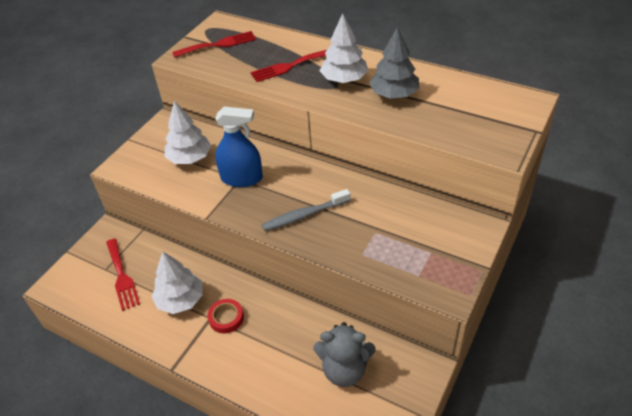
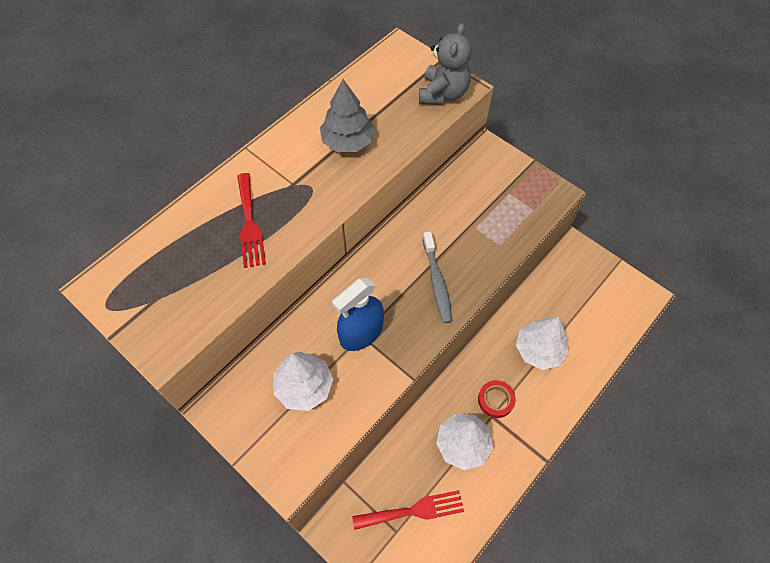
camera: 80 degrees left, 15 degrees up
(218, 44) = (157, 296): red fork -> none
(242, 178) = (361, 333): blue spray bottle -> blue spray bottle turned 150 degrees counterclockwise
(344, 79) = (301, 177): white tree -> white tree (539, 350)
(344, 370) = (569, 308): grey teddy bear -> grey teddy bear (443, 94)

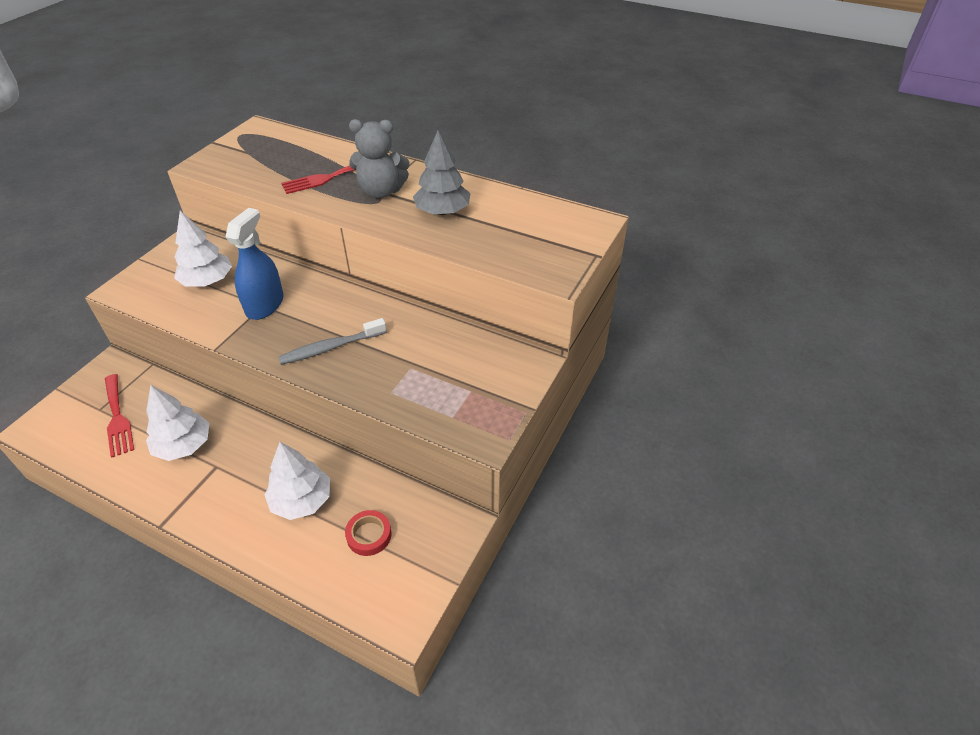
camera: 75 degrees right, 15 degrees down
(361, 333) = (265, 305): blue spray bottle -> blue spray bottle turned 75 degrees clockwise
(443, 94) = (539, 263): grey teddy bear -> grey teddy bear (381, 191)
(495, 400) = (235, 466): red tape -> red tape (369, 535)

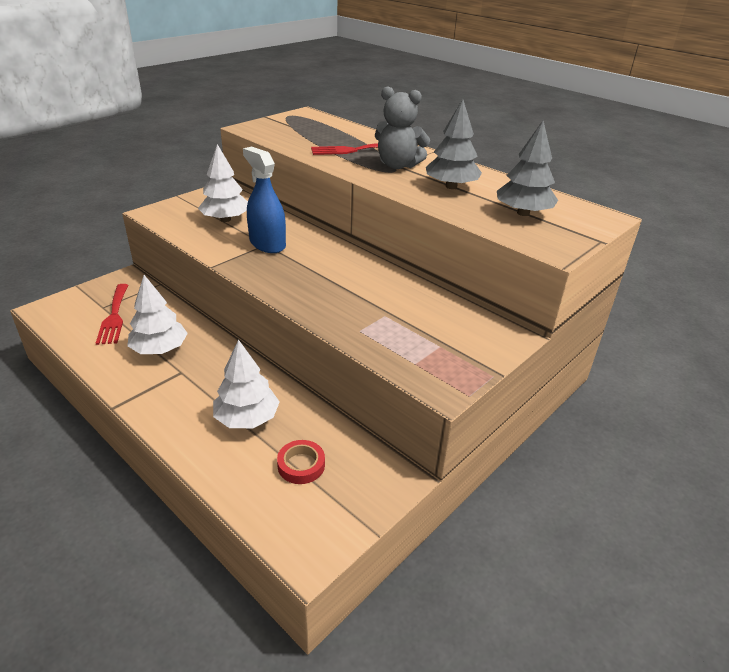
camera: 15 degrees right, 10 degrees down
(265, 305) = (267, 244): blue spray bottle -> blue spray bottle turned 75 degrees counterclockwise
(330, 348) = (314, 285): grey toothbrush -> none
(519, 234) = (523, 213): none -> grey tree

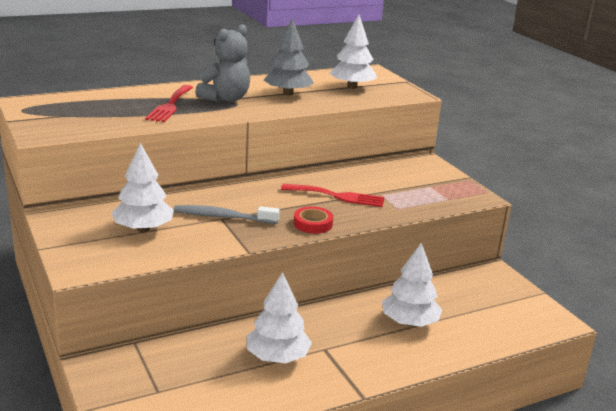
camera: 70 degrees left, 10 degrees down
(114, 316) = (188, 383): red fork -> red fork (337, 196)
(267, 244) = (222, 217): blue spray bottle -> grey toothbrush
(301, 465) = (472, 307): red tape -> red tape (313, 224)
(523, 213) = (352, 87): grey tree -> white tree

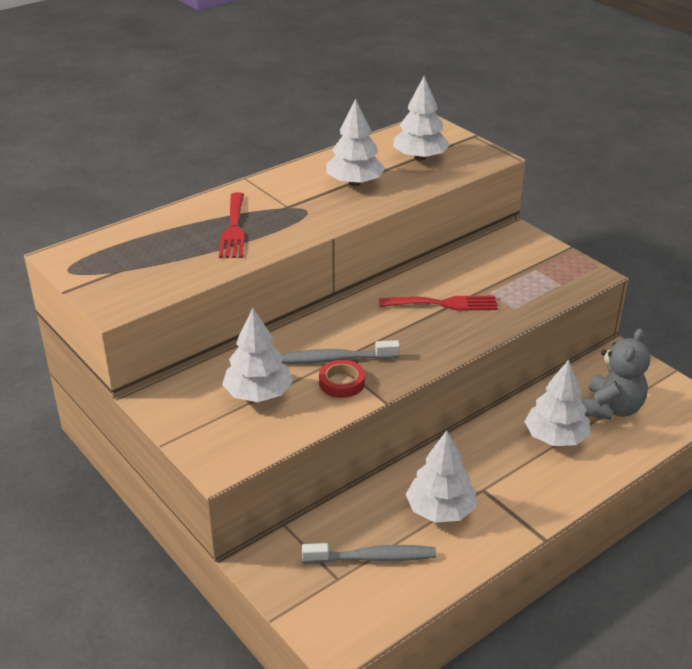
camera: 10 degrees left, 10 degrees up
(198, 381) = (373, 558): none -> grey toothbrush
(226, 99) = (290, 205): grey teddy bear -> grey teddy bear (611, 409)
(288, 93) = (355, 183): grey tree -> white tree
(313, 224) = (435, 349): red tape -> red tape (342, 383)

